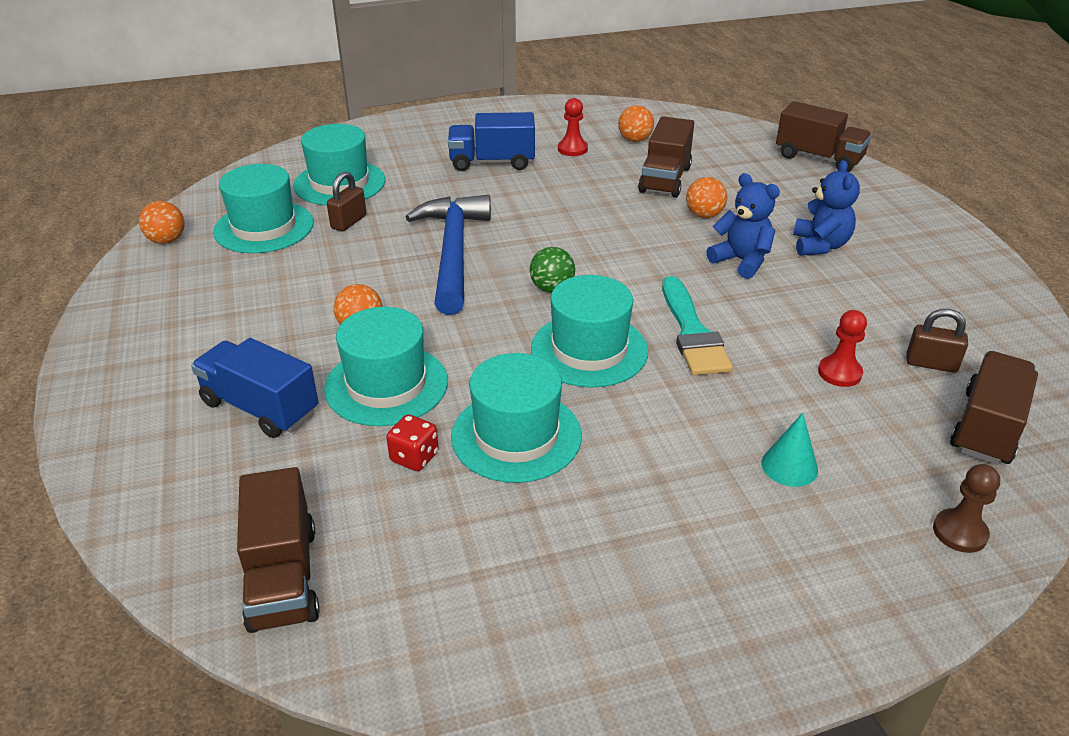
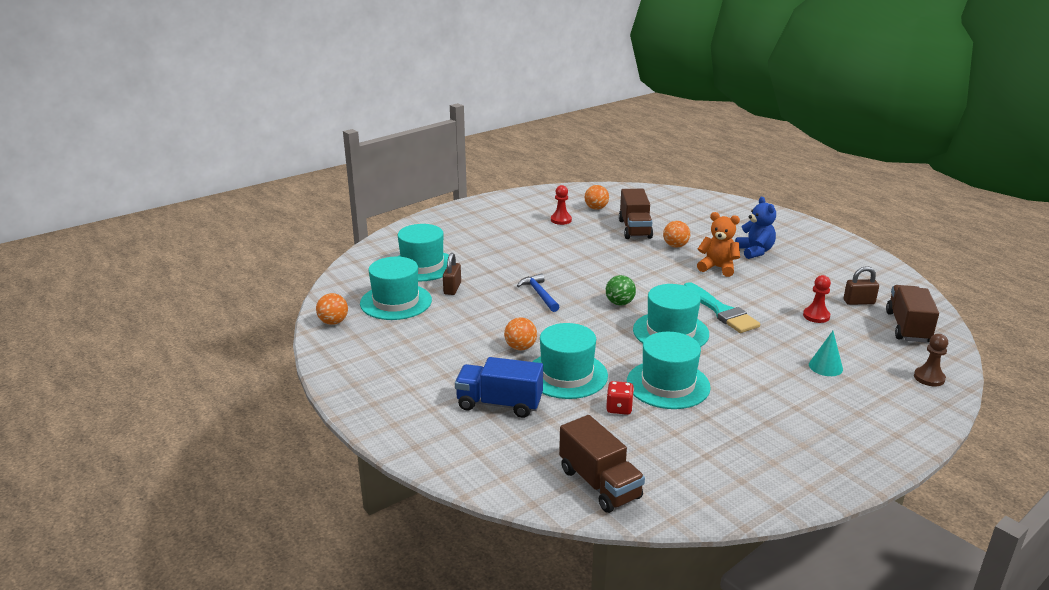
camera: 20 degrees left, 10 degrees down
(453, 252) = (539, 294): blue hammer -> blue hammer, size x0.51
(492, 162) = (515, 236): blue truck -> none
(741, 261) = (718, 268): blue teddy bear -> orange teddy bear
(818, 158) = (716, 202): brown truck -> none

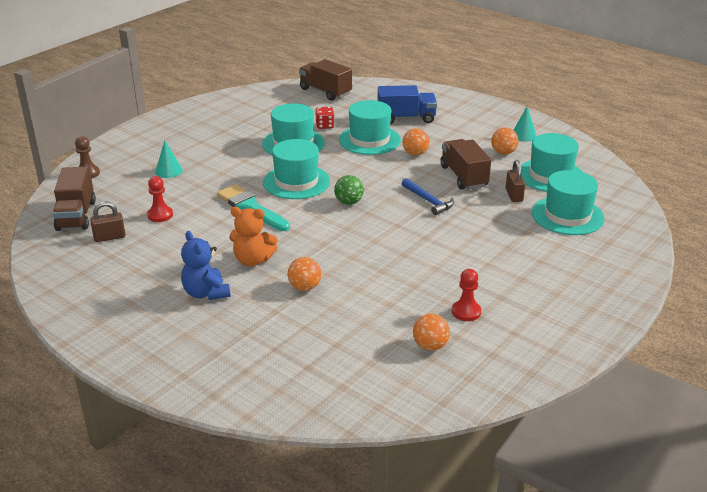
camera: 165 degrees right, 5 degrees up
(333, 322) = (580, 152): orange ball -> orange ball (503, 152)
(371, 353) = (523, 135): none -> turquoise cone
(635, 229) = (362, 310): brown truck -> brown truck (463, 176)

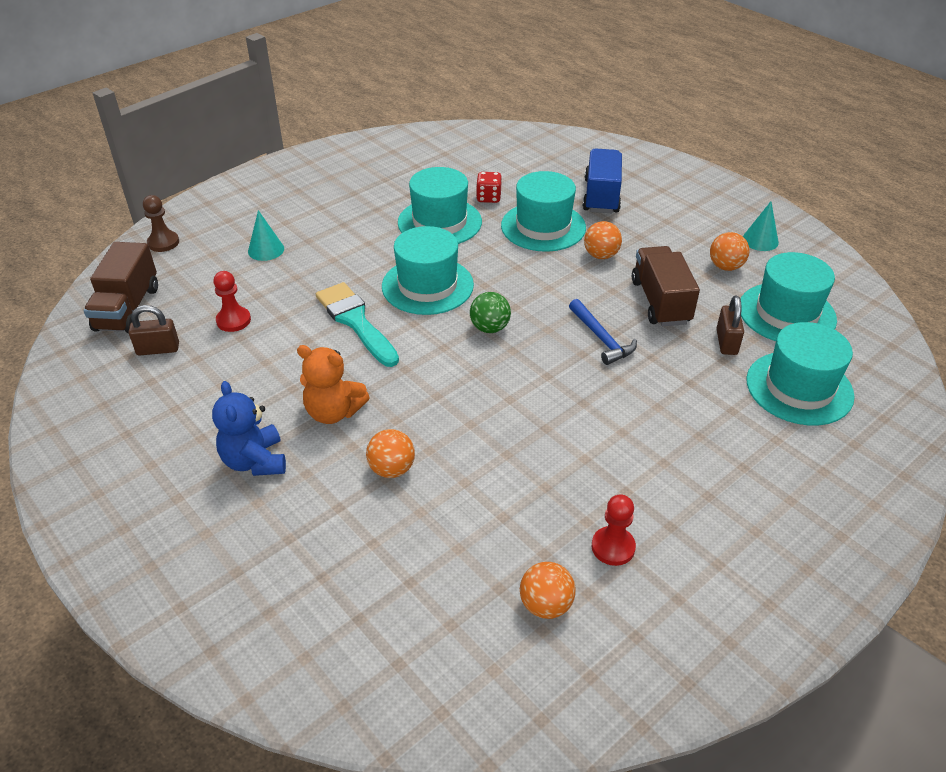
camera: 10 degrees right, 10 degrees up
(325, 92) = (503, 144): brown truck -> none
(406, 118) = (601, 196): blue truck -> blue truck turned 90 degrees counterclockwise

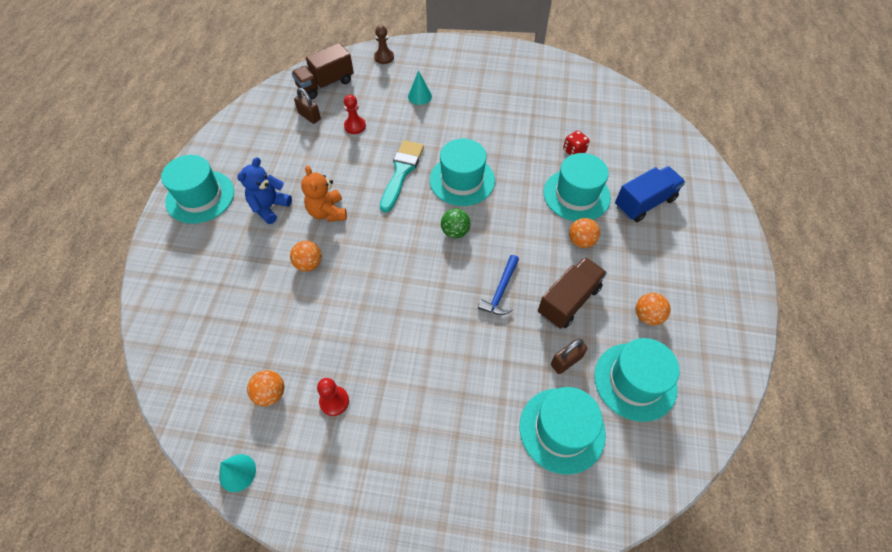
camera: 50 degrees right, 15 degrees up
(439, 222) = (524, 146): turquoise hat -> turquoise hat (200, 196)
(760, 240) = (702, 320): turquoise cone -> turquoise cone (237, 472)

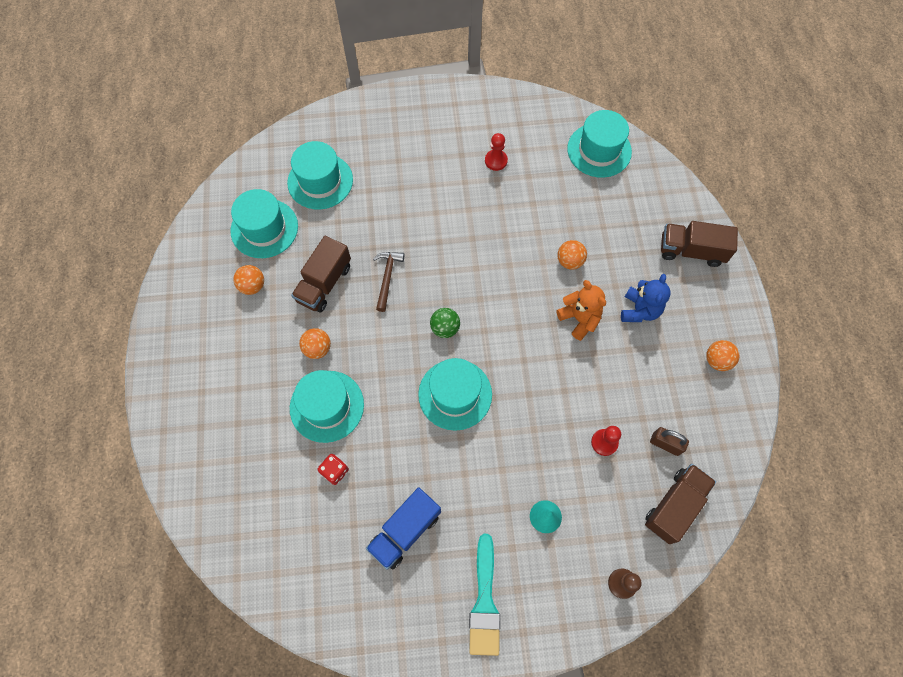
camera: 165 degrees right, 10 degrees up
(186, 246) = (691, 251): none -> brown truck
(200, 196) = (715, 304): turquoise hat -> turquoise hat (599, 150)
(237, 472) = (541, 105): turquoise cone -> none
(270, 393) = (546, 155): orange ball -> orange ball (717, 360)
(401, 172) = (524, 388): turquoise brush -> turquoise brush (484, 602)
(500, 291) = (387, 278): blue hammer -> brown hammer
(566, 361) = (321, 231): brown padlock -> none
(644, 203) = (252, 414): blue truck -> blue truck (405, 531)

